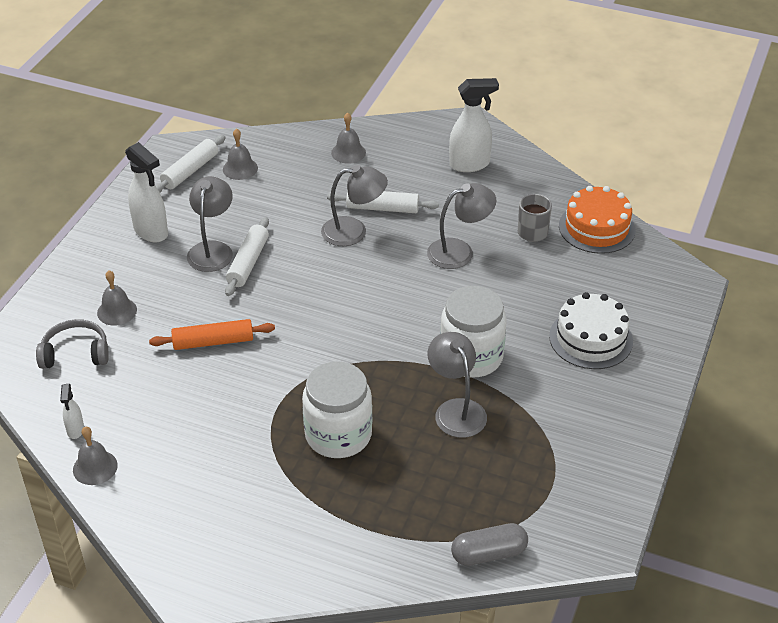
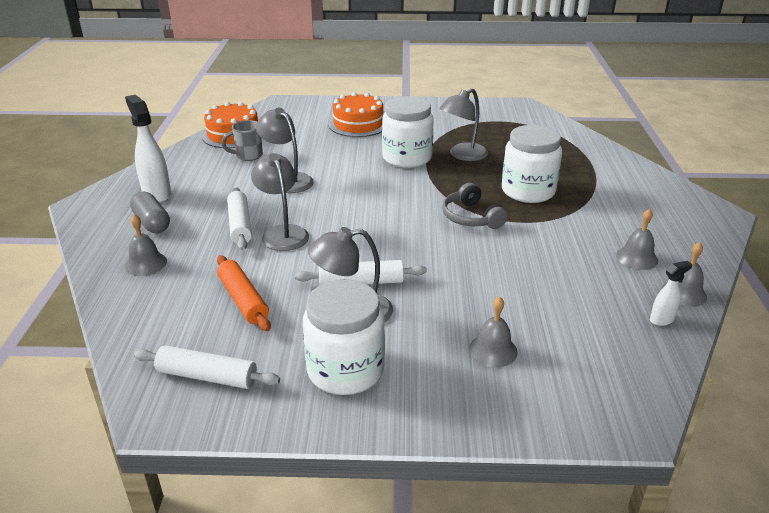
camera: 110 degrees left, 10 degrees down
(75, 353) = (575, 358): grey headphones -> grey headphones (471, 217)
(151, 232) = (345, 370): white spray bottle -> white jar
(213, 342) = (484, 272): orange rolling pin -> orange rolling pin (243, 300)
(240, 168) = (192, 334): grey bell -> grey bell (637, 258)
(488, 553) = (565, 130): grey capsule -> grey capsule (152, 223)
(591, 338) = (358, 124): white cake -> orange cake

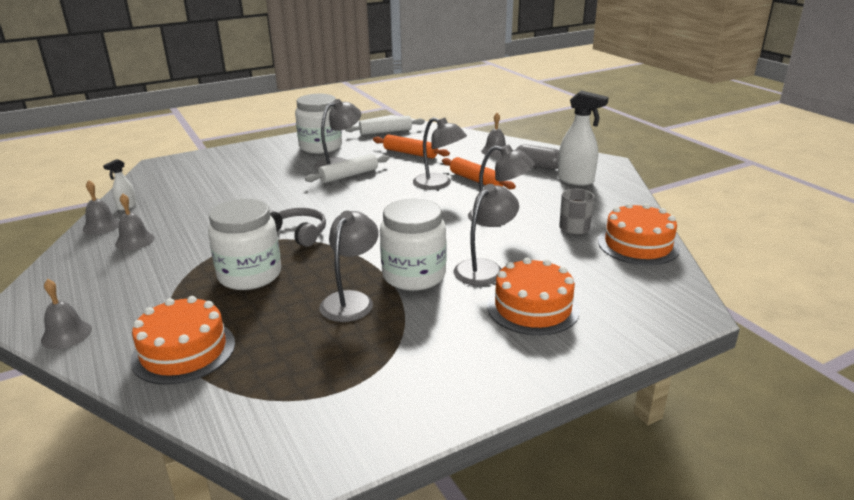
camera: 150 degrees right, 5 degrees down
(240, 225) = (477, 180): white rolling pin -> orange rolling pin
(354, 149) = (484, 268): none -> grey lamp
(493, 350) = (243, 169): grey bell -> grey bell (66, 334)
(582, 157) = (183, 351): none -> orange cake

